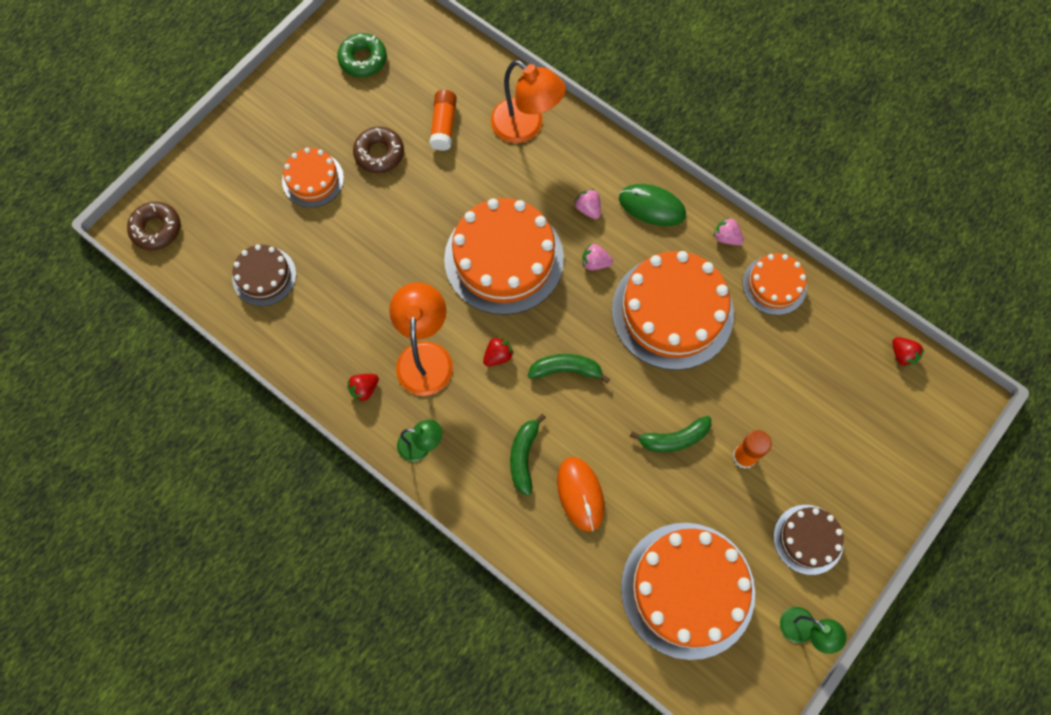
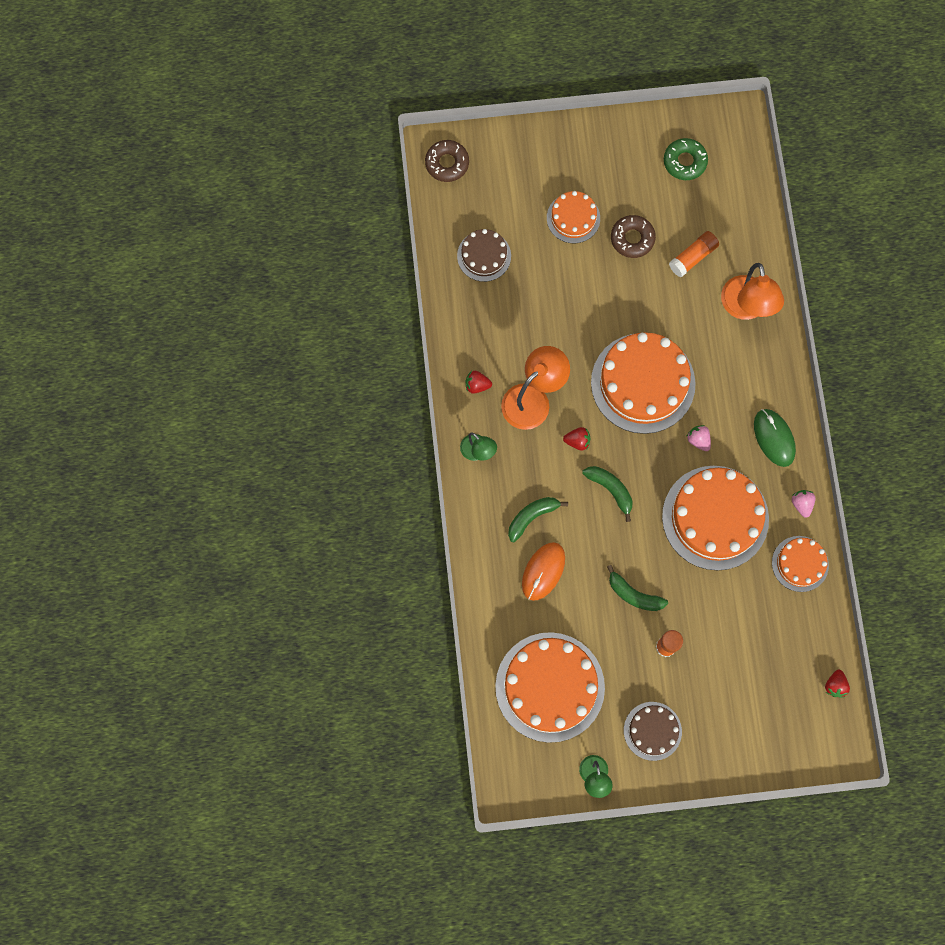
camera: 45 degrees right, 5 degrees up
(588, 209) = (730, 401): pink strawberry -> none

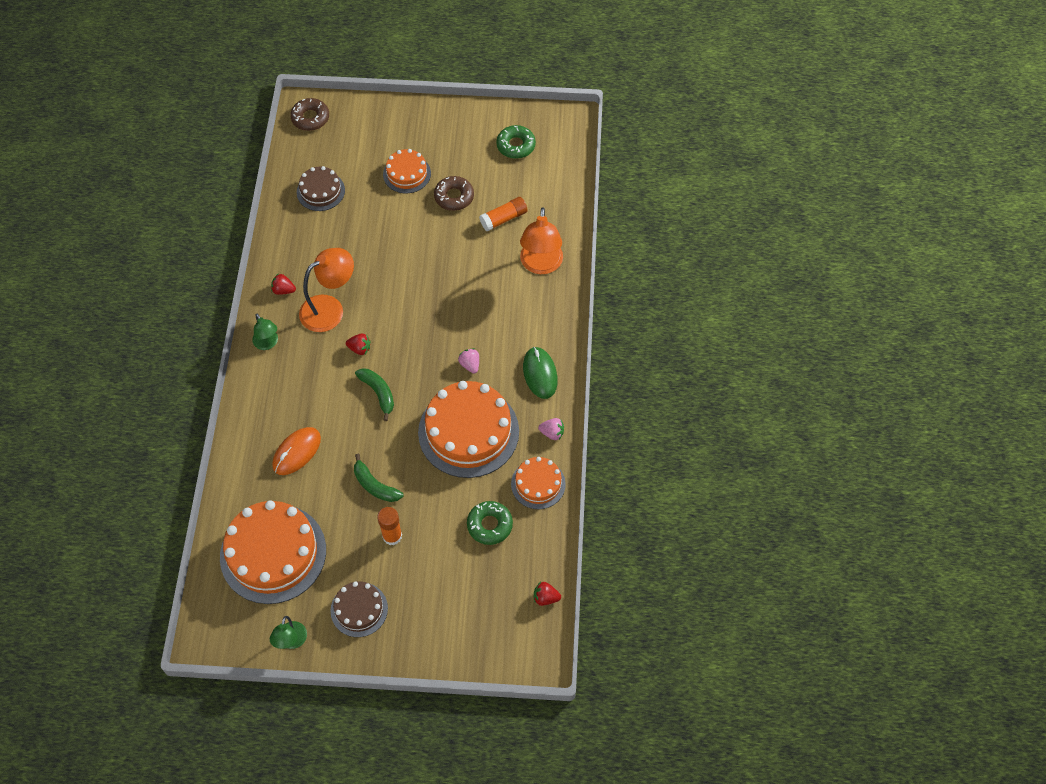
camera: 10 degrees right, 15 degrees down
(532, 517) = (300, 404): green banana -> none
(643, 383) = (432, 311): orange cake -> none
(761, 617) = (489, 525): none -> green donut
(801, 504) = (552, 433): pink strawberry -> pink strawberry turned 105 degrees clockwise
(835, 685) = (545, 598): red strawberry -> red strawberry turned 75 degrees clockwise

